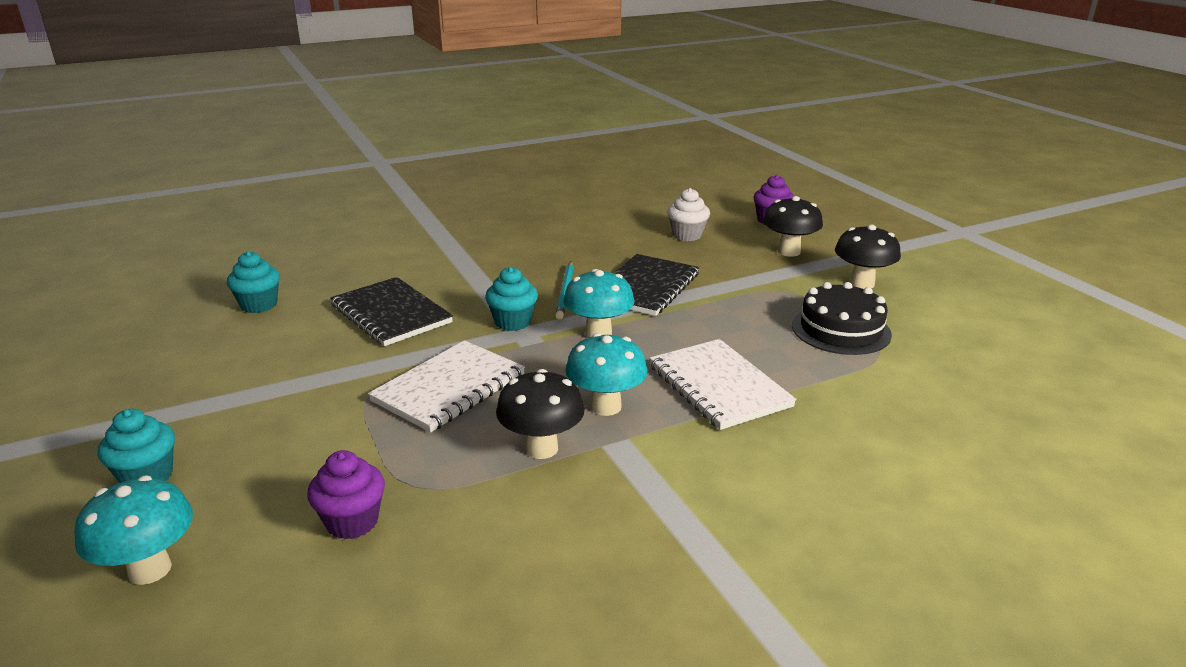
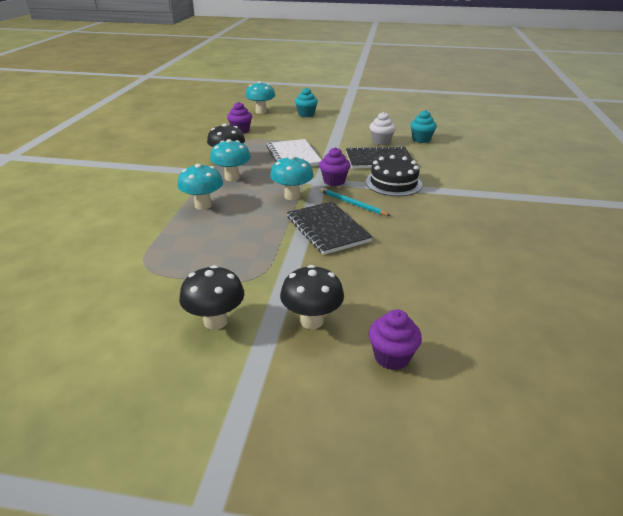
camera: 125 degrees right, 5 degrees up
(513, 322) = (334, 181): turquoise cupcake -> purple cupcake
(687, 235) = (399, 285): white cupcake -> white cupcake (381, 142)
(718, 386) = (203, 205): white notebook -> turquoise mushroom
(841, 330) = (184, 268): black cake -> black cake (393, 183)

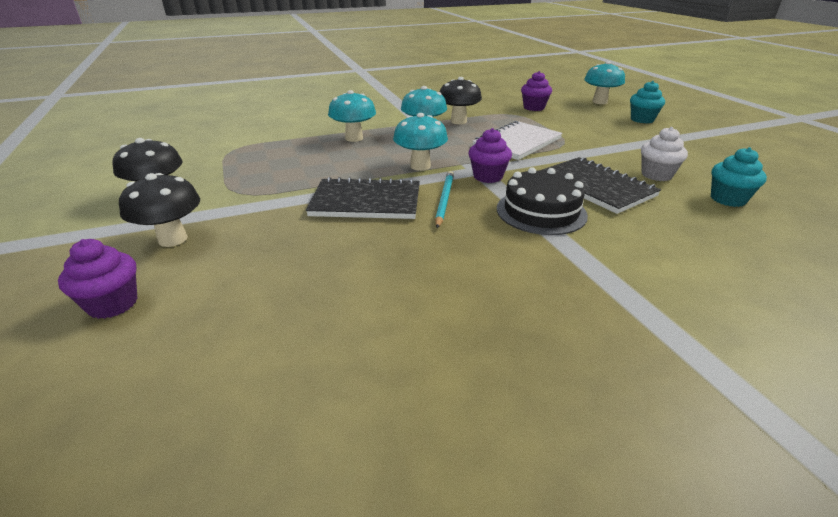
camera: 60 degrees right, 0 degrees up
(327, 229) = (366, 201): black notebook -> black notebook turned 60 degrees clockwise

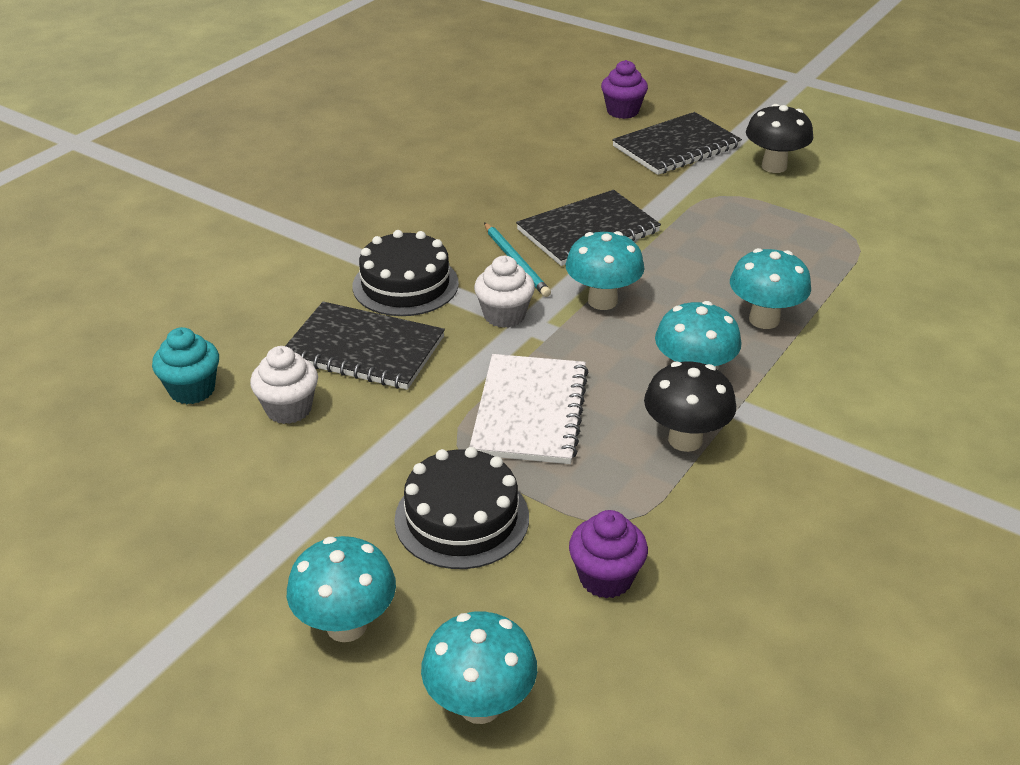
camera: 145 degrees right, 5 degrees up
(173, 239) = (676, 147): black mushroom -> black notebook
(488, 176) = (504, 315): purple cupcake -> white cupcake
(578, 127) = (462, 518): none -> black cake
(642, 119) = (346, 626): turquoise cupcake -> turquoise mushroom

